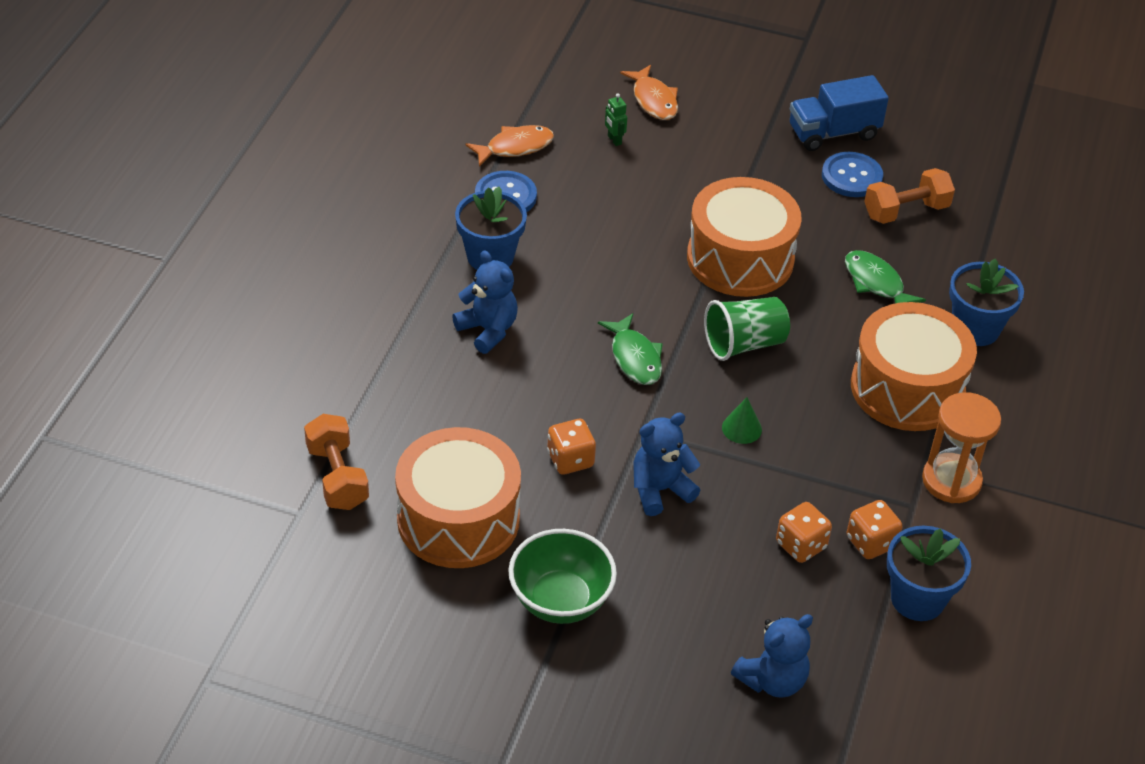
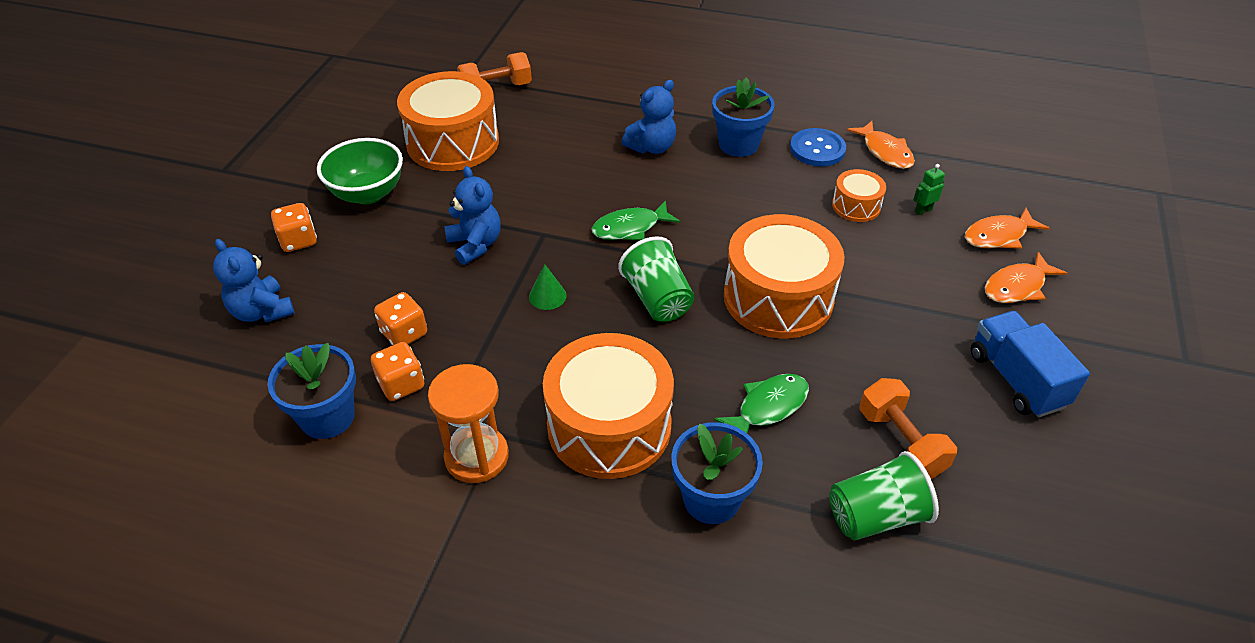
camera: 90 degrees right, 0 degrees up
(570, 460) = (510, 194): orange dice -> orange dice (298, 240)
(605, 184) = (856, 206): none -> orange drum
(722, 105) = (1017, 287): none -> orange fish
(851, 176) = (943, 393): blue button -> none
(978, 238) = (875, 515): none -> green cup

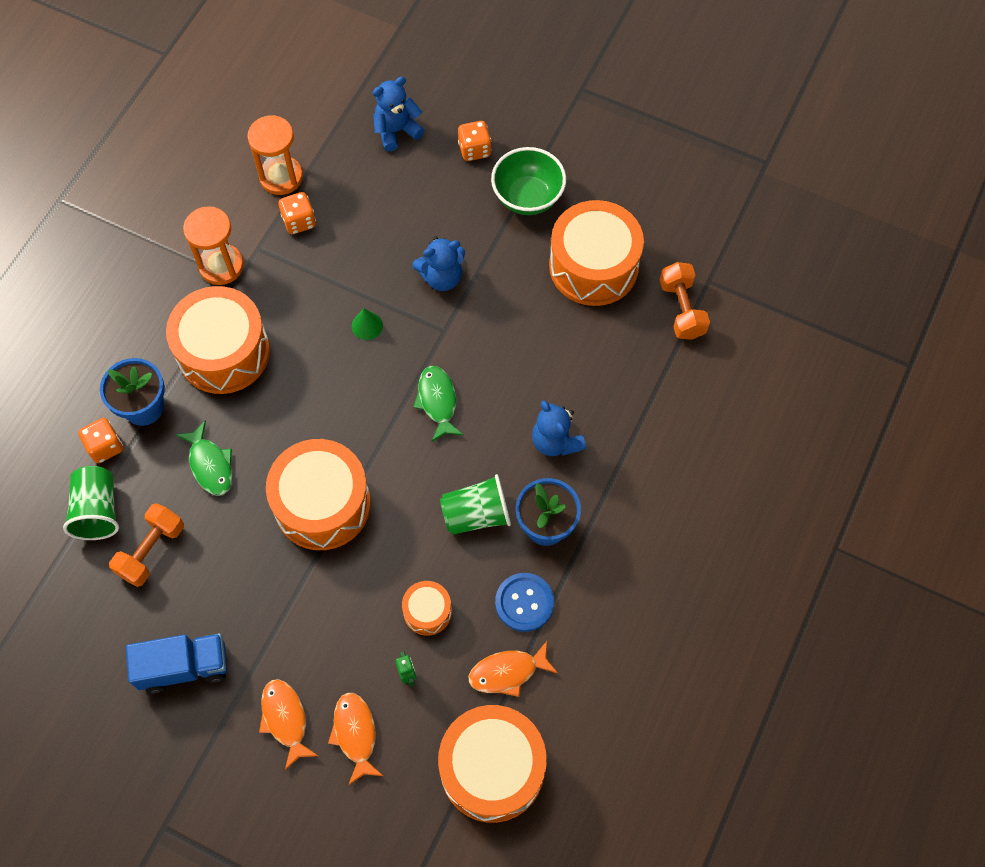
camera: 100 degrees right, 20 degrees up
(327, 417) = (281, 177): blue flower pot -> orange hourglass
(404, 333) = (350, 223): orange dice -> orange dice (105, 446)
(657, 299) = (343, 407): green cup -> green cup (476, 514)
(900, 442) = (151, 550): orange dumbbell -> orange dumbbell turned 45 degrees counterclockwise
(972, 151) = (492, 768): none -> orange drum

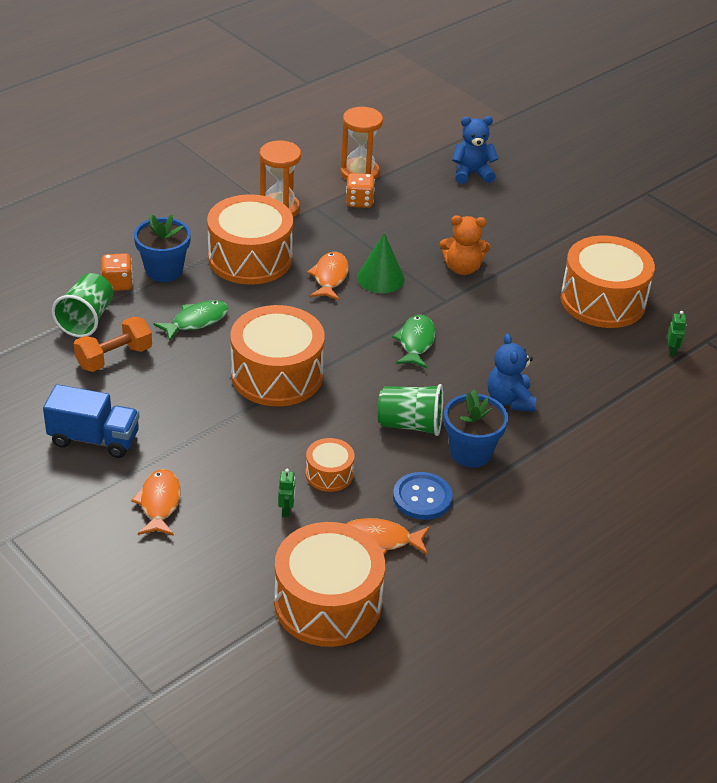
camera: 20 degrees right, 25 degrees down
(210, 465) = (196, 321): green fish -> green fish turned 120 degrees counterclockwise
(355, 734) = (215, 534): orange fish -> orange fish (330, 277)
(367, 325) = (380, 278): green cone -> green cone, size x1.63
(442, 277) = (462, 268): blue teddy bear -> orange teddy bear
(474, 149) = (533, 202): orange dice -> none
(527, 197) = (565, 242): green bowl -> none
(682, 309) = (672, 351): orange dumbbell -> green robot

